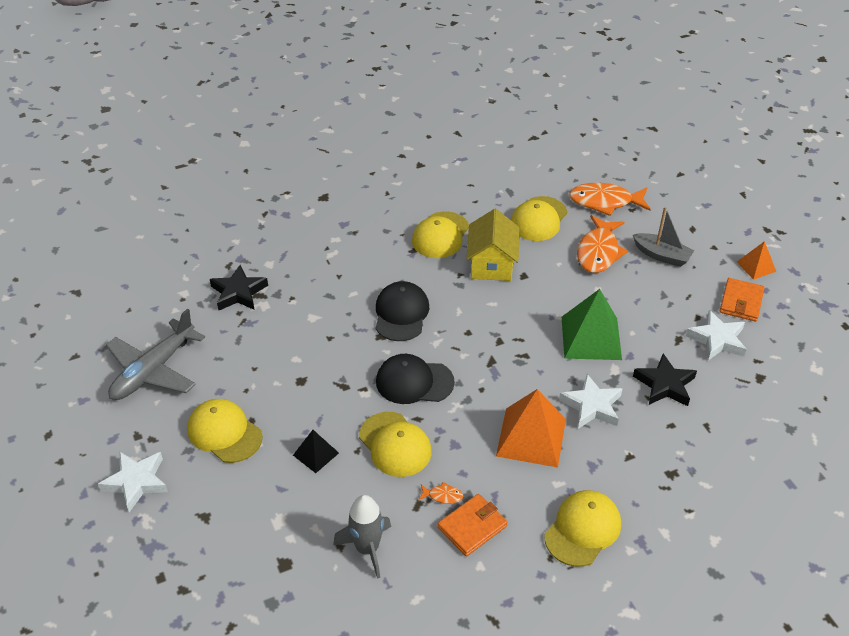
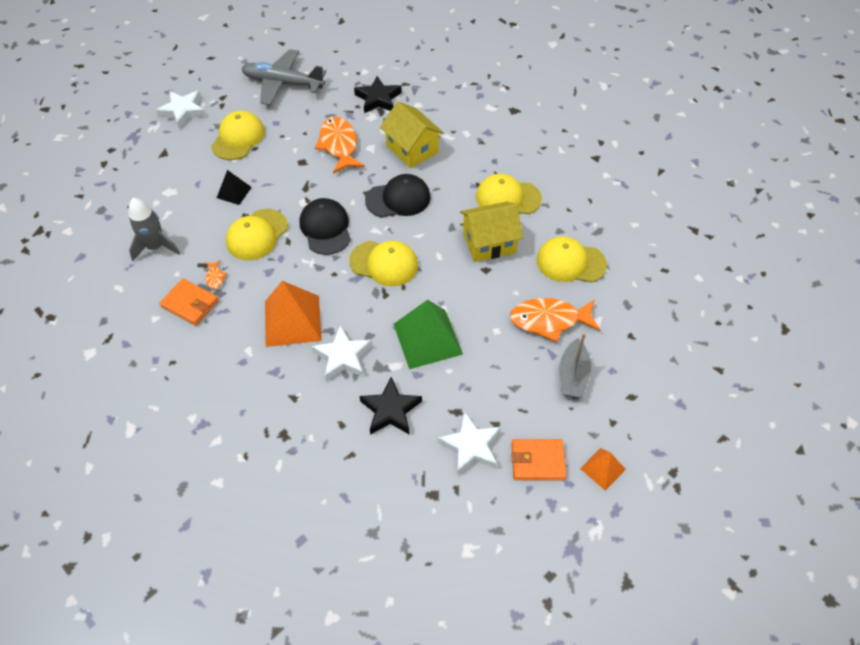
camera: 70 degrees right, 10 degrees up
(334, 285) = (412, 149): none -> yellow house
(582, 529) = (205, 378): yellow cap -> yellow cap (384, 263)
(605, 202) = (628, 310): orange fish -> orange fish (339, 145)

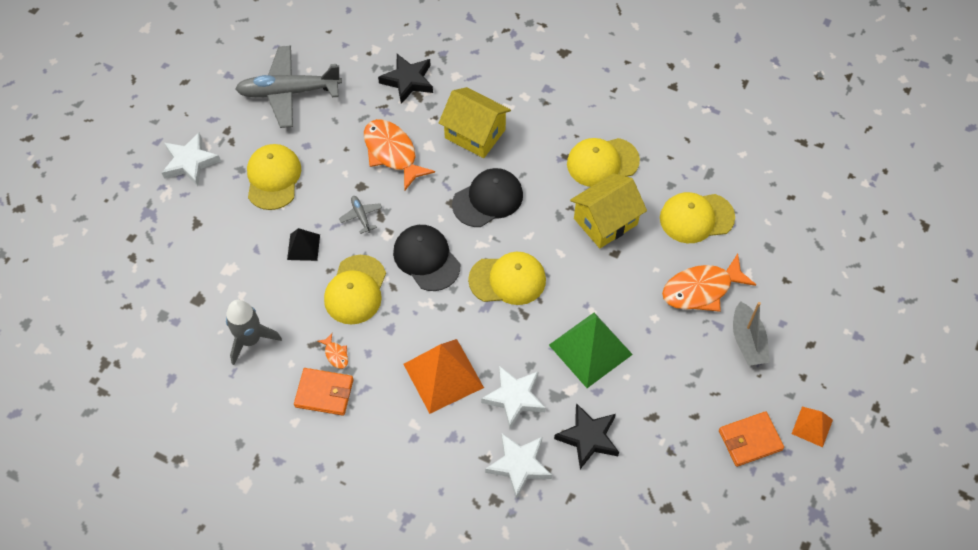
camera: 20 degrees left, 5 degrees up
(290, 183) = (361, 216): none -> grey plane
(471, 446) = (682, 448): white star -> white star (519, 465)

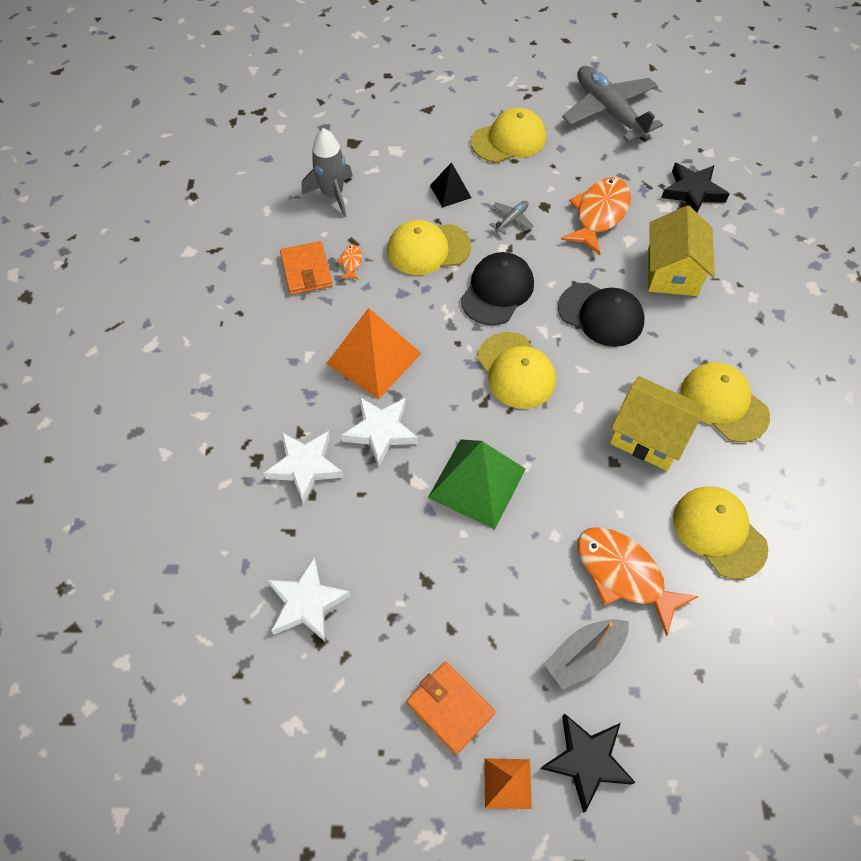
camera: 65 degrees right, 0 degrees up
(190, 162) = (486, 79): white star -> white star (307, 603)
(336, 354) = (351, 262): orange fish -> orange fish turned 150 degrees clockwise
(588, 438) = (368, 522): black star -> black star (586, 760)

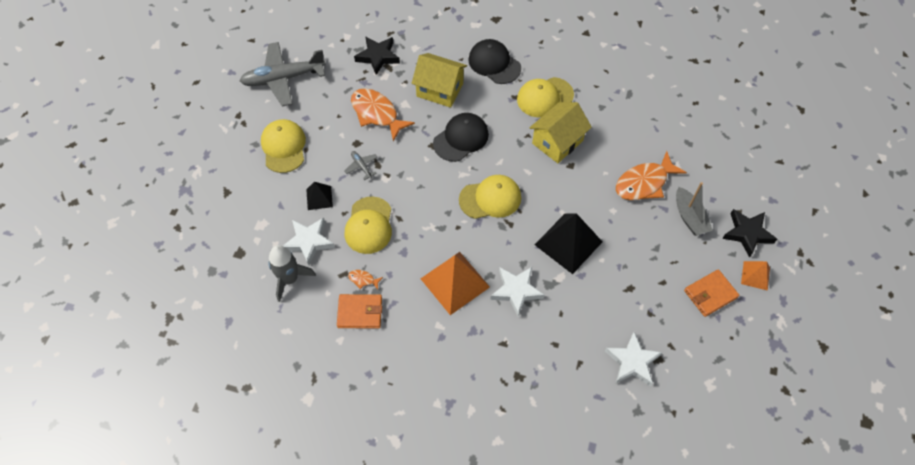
camera: 75 degrees left, 0 degrees up
(305, 467) = (532, 345): white star -> white star (309, 242)
(477, 483) = (568, 243): green pyramid -> black pyramid
(497, 291) = (421, 192): black cap -> black cap (494, 63)
(719, 532) = (627, 129): yellow cap -> none

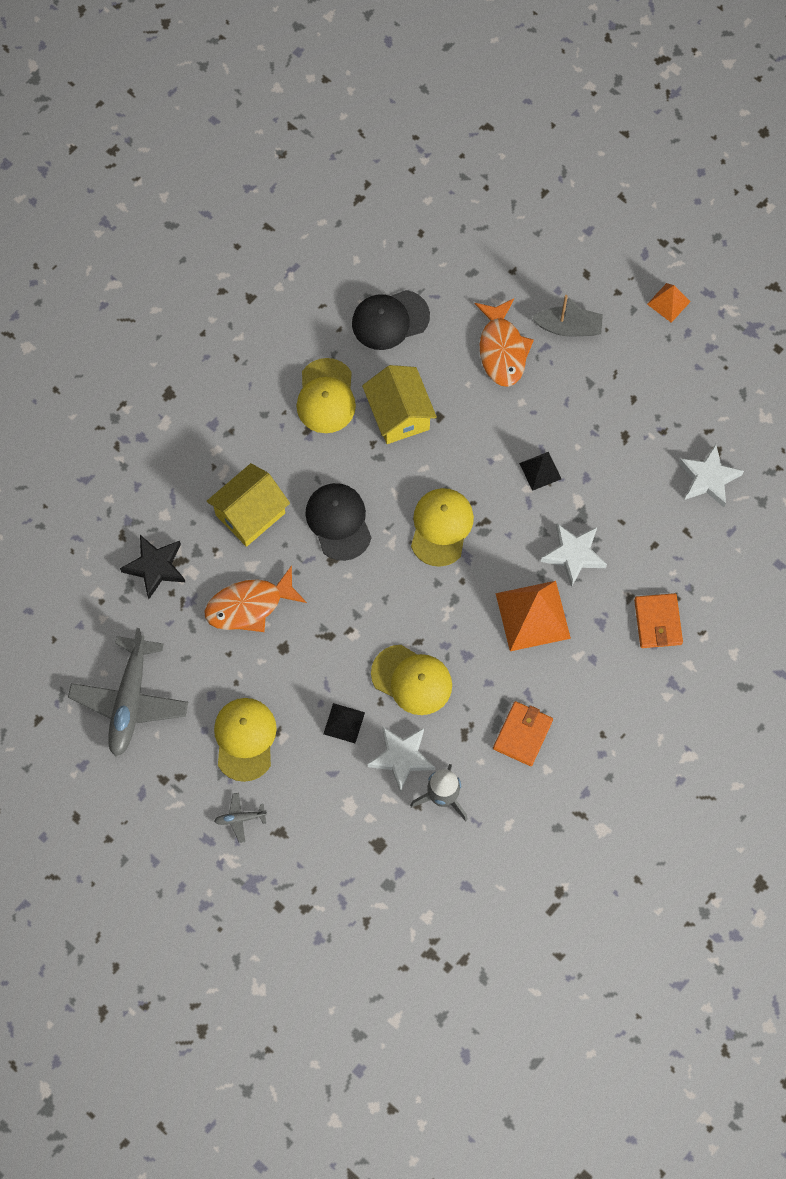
camera: 65 degrees left, 10 degrees up
(283, 147) = (245, 739): yellow cap -> yellow cap turned 75 degrees clockwise
(361, 166) = (322, 655): grey plane -> grey plane (240, 818)
(363, 279) = (482, 715): orange fish -> none
(494, 63) = (242, 430): black cap -> black cap (390, 320)
(568, 243) = (540, 471): black pyramid -> black pyramid, size x0.53
(710, 294) = (669, 359): orange wallet -> orange wallet (657, 622)
(747, 233) = (616, 281): black star -> none

